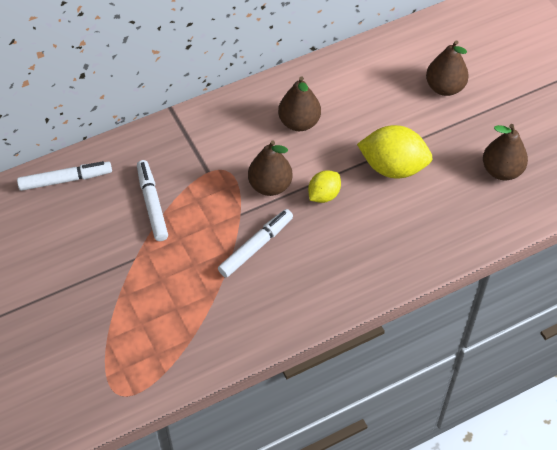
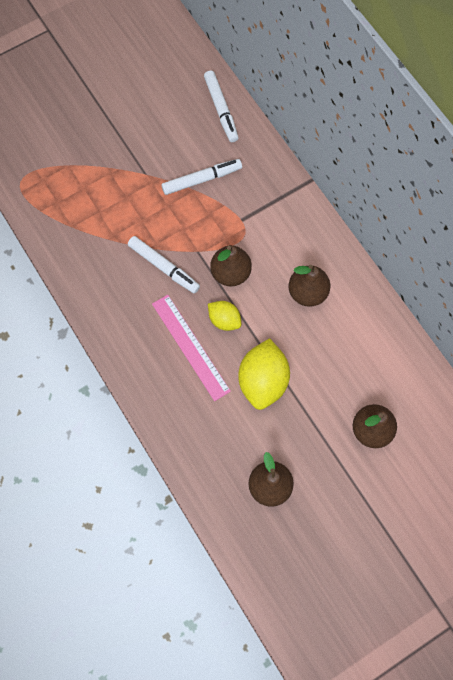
camera: 85 degrees right, 15 degrees up
(352, 227) = (190, 347): none -> pink ruler

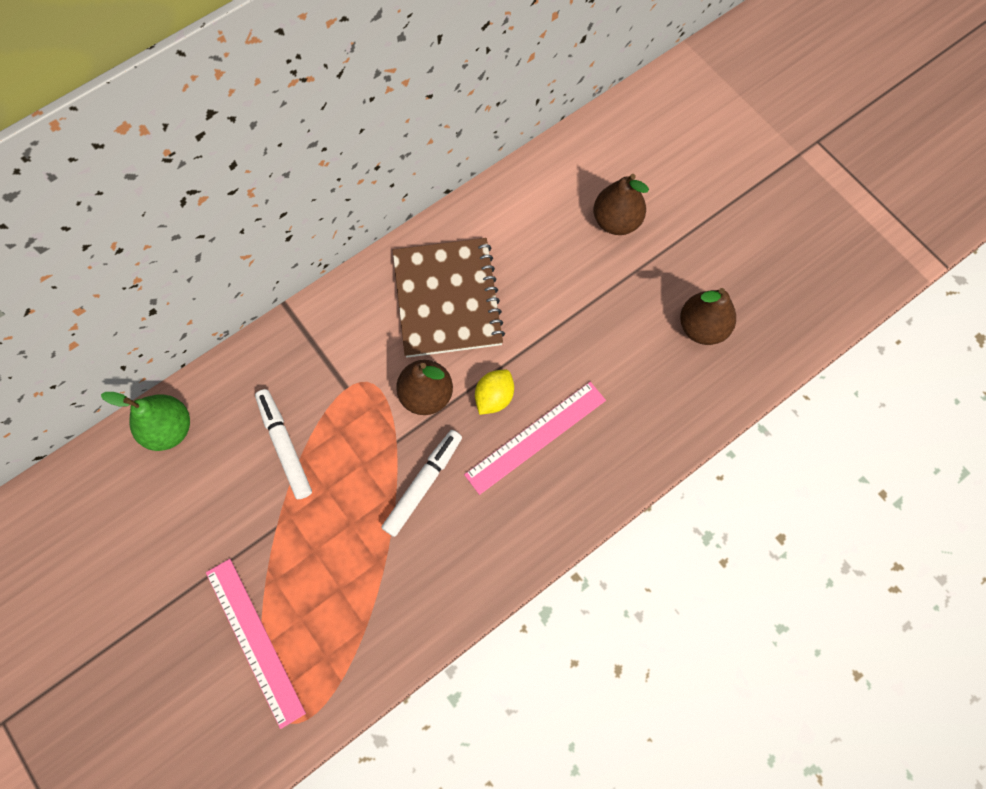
camera: 95 degrees left, 0 degrees up
(73, 161) = (255, 641): none -> pink ruler
(221, 109) = (169, 429): white marker -> green pear
(263, 381) = (571, 344): yellow lemon -> none
(307, 292) = (447, 299): brown pear -> brown notebook

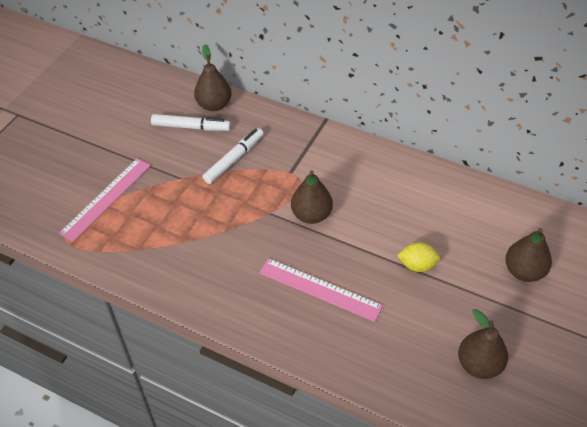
camera: 65 degrees right, 20 degrees down
(169, 429) = (214, 105): green pear -> brown pear
(423, 484) = (249, 239): white marker -> white marker (191, 127)
(447, 299) = (387, 197): brown notebook -> none
(494, 397) = (333, 253): yellow lemon -> yellow lemon (417, 265)

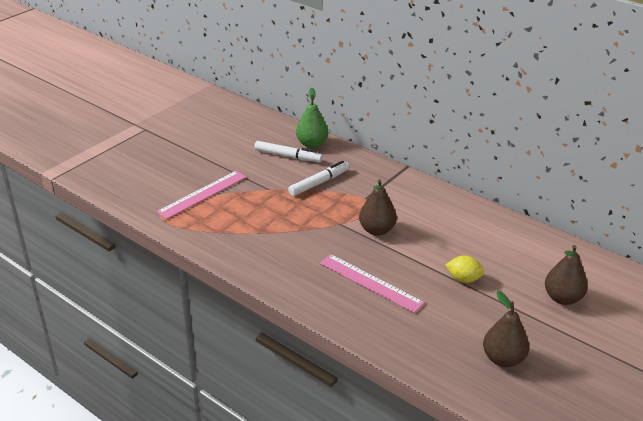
camera: 10 degrees right, 15 degrees down
(214, 105) = (312, 144): brown pear -> green pear

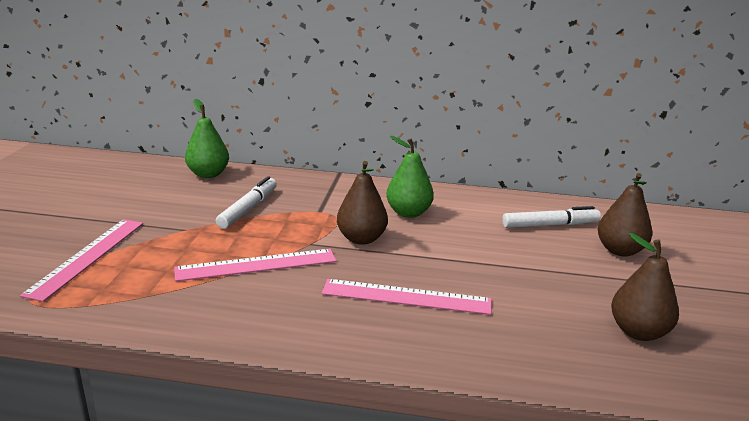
camera: 30 degrees left, 10 degrees down
(288, 156) = (186, 191): white marker -> white marker (550, 225)
(295, 230) = (256, 265): none -> pink ruler
(428, 218) = (408, 213): none -> green pear
(463, 279) = (506, 261): yellow lemon -> none

